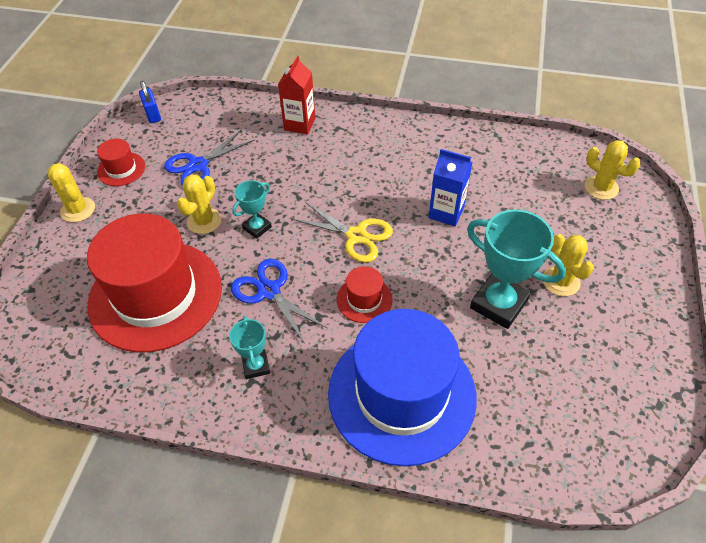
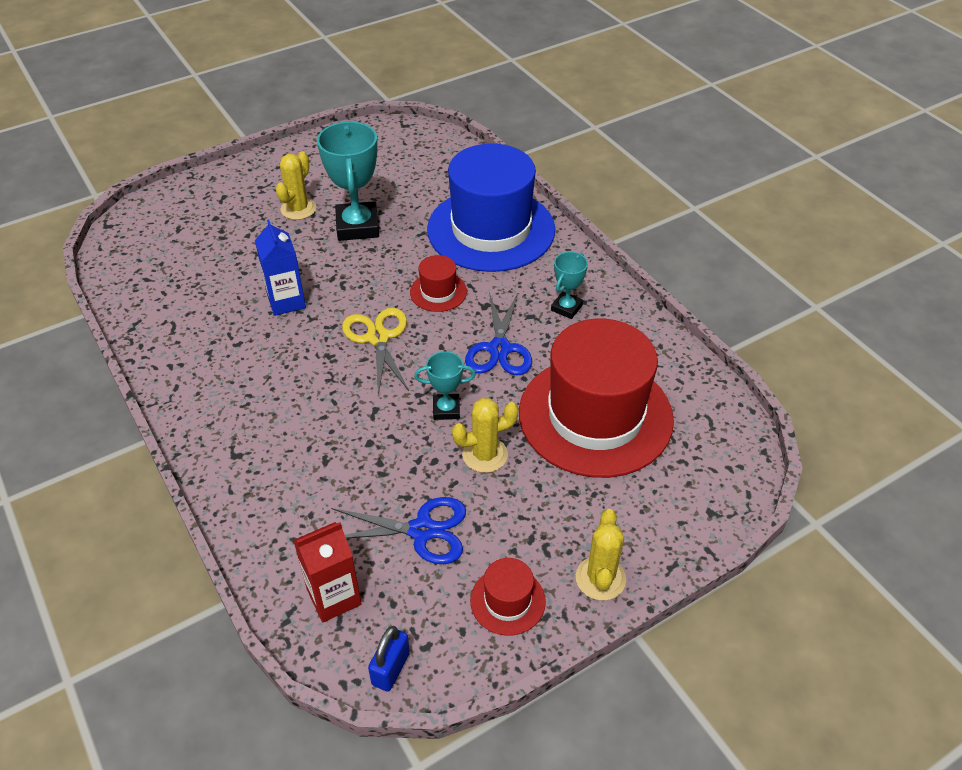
camera: 135 degrees left, 5 degrees down
(299, 124) = (260, 493): red carton -> red carton (334, 597)
(601, 187) = (156, 232): yellow cactus -> none

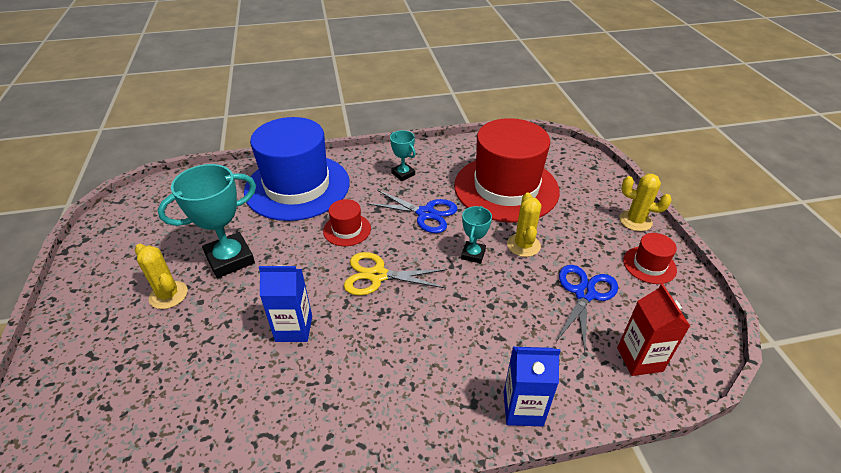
camera: 70 degrees left, 5 degrees down
(239, 495) = (523, 408): none -> blue carton
(357, 226) = (230, 259): turquoise trophy -> turquoise trophy turned 45 degrees counterclockwise
(391, 669) = (703, 338): blue padlock -> none

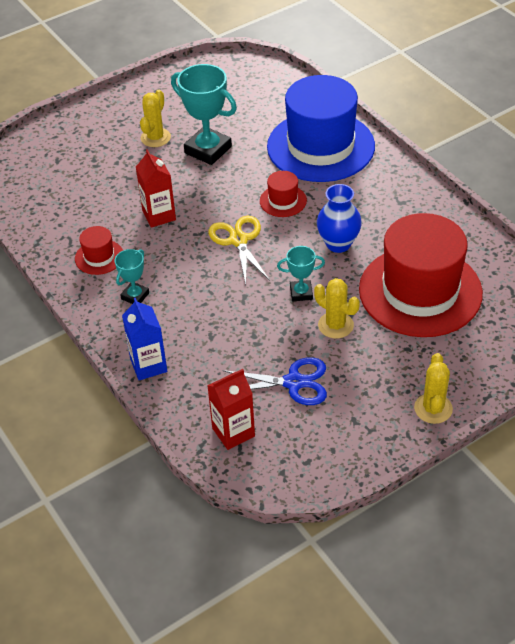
camera: 70 degrees right, 5 degrees up
(294, 328) = (159, 215): blue carton -> red carton
(403, 174) = (390, 208): turquoise trophy -> turquoise trophy (135, 296)
(425, 213) = (338, 244): blue scissors -> blue vase
(523, 245) = (335, 325): yellow cactus -> yellow cactus turned 60 degrees clockwise
(649, 265) = (364, 428): red hat -> red hat (99, 257)

